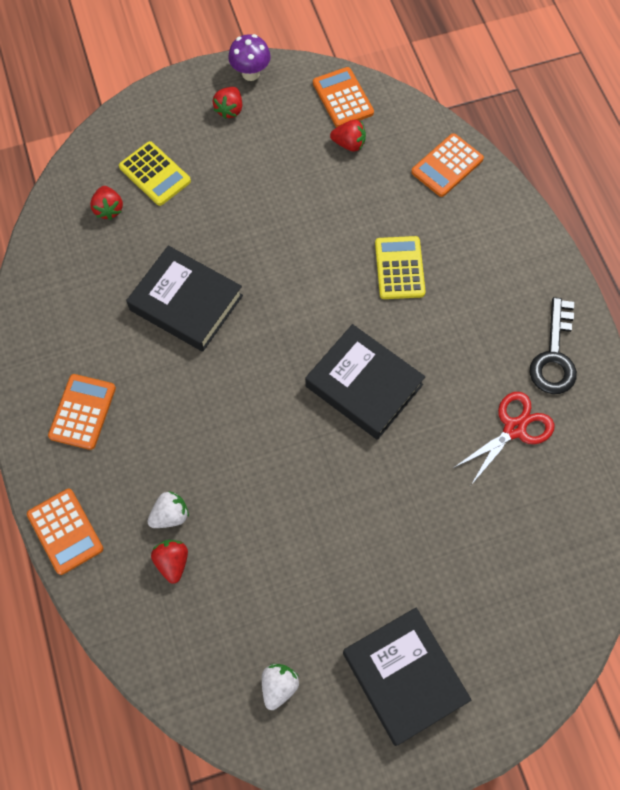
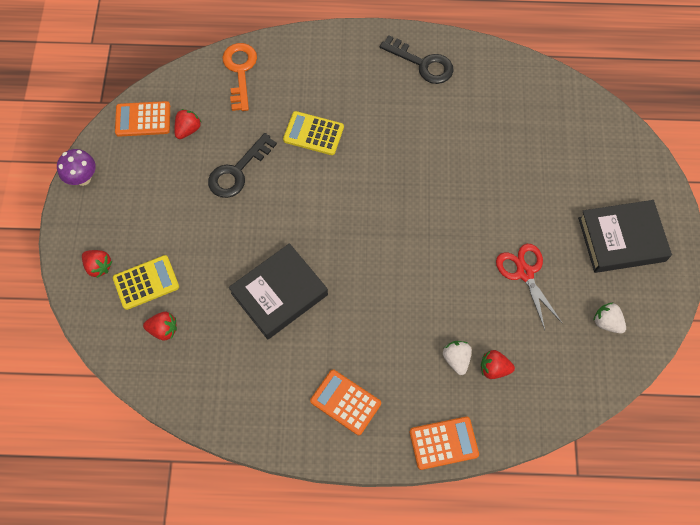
camera: 70 degrees left, 0 degrees up
(229, 110) = (111, 205): red strawberry -> red strawberry (99, 266)
(318, 209) = (237, 171): none -> black key
(364, 385) = (400, 190): black book -> none
(447, 166) = (240, 71): orange calculator -> orange key
(514, 428) = (468, 108): red scissors -> red scissors (524, 273)

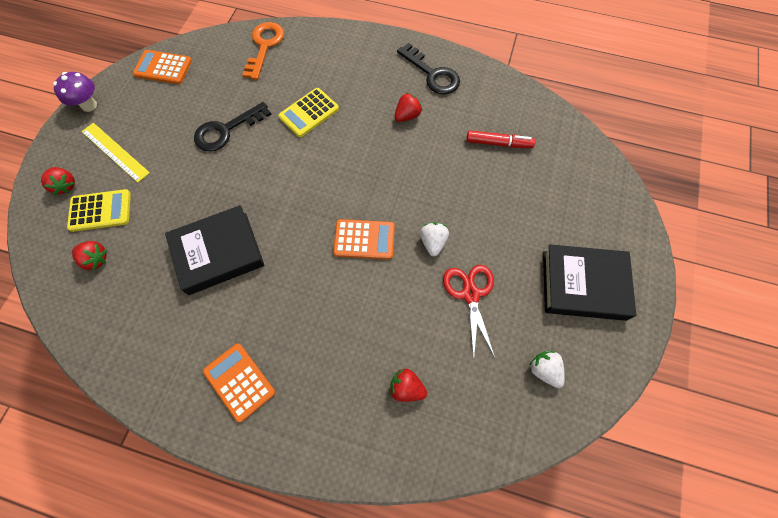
camera: 15 degrees right, 0 degrees up
(133, 220) = (115, 152): none -> yellow ruler
(188, 129) = (198, 85): red strawberry -> red strawberry (407, 116)
(313, 133) = (309, 113): yellow calculator -> yellow calculator turned 75 degrees counterclockwise
(443, 443) = (325, 457): orange calculator -> orange calculator (364, 240)
(456, 359) = (370, 367): white strawberry -> white strawberry (433, 242)
(508, 122) = (498, 143): none -> red marker

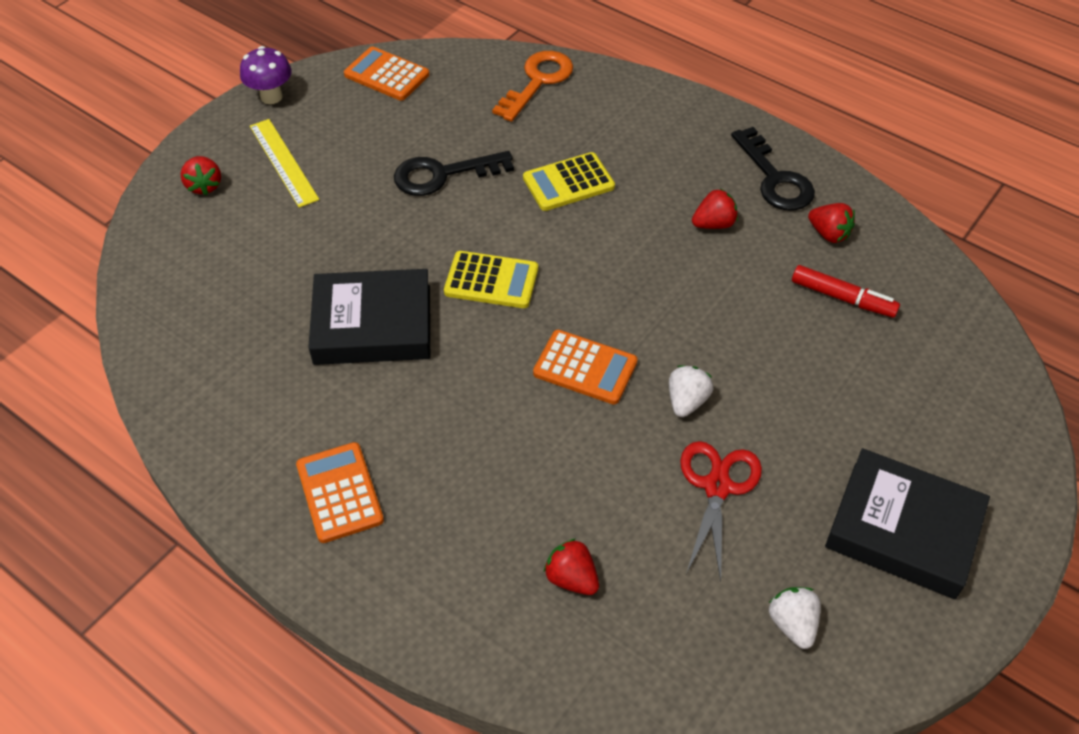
camera: 20 degrees right, 15 degrees down
(96, 259) = (209, 285): red strawberry -> red strawberry (828, 234)
(100, 211) = (237, 228): yellow calculator -> yellow calculator (491, 281)

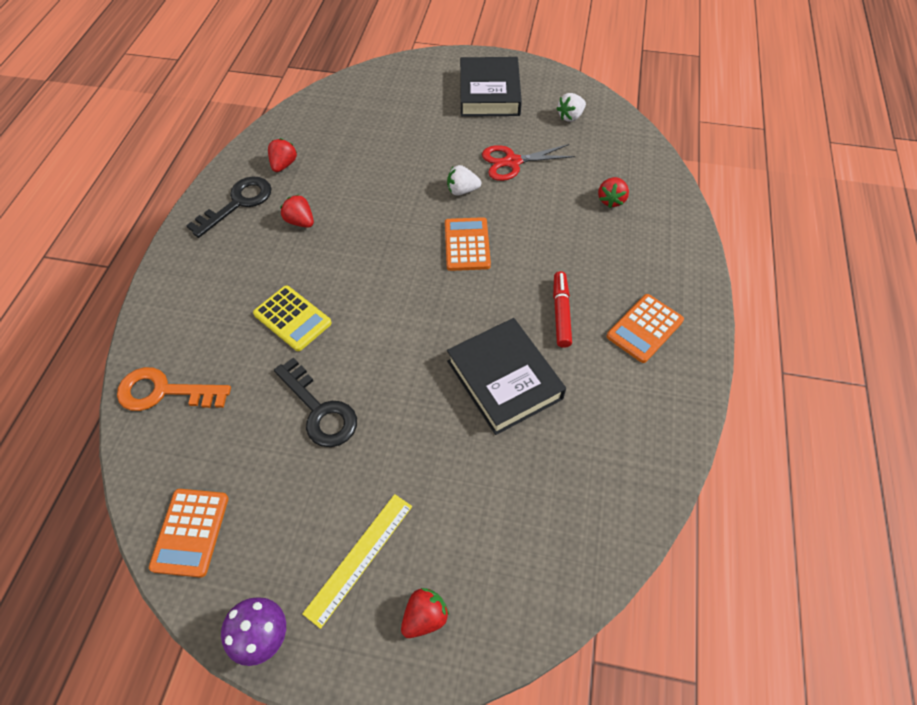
camera: 115 degrees left, 5 degrees up
(491, 281) = (421, 325): yellow calculator -> none
(842, 298) = (339, 147): red marker -> red marker (561, 313)

